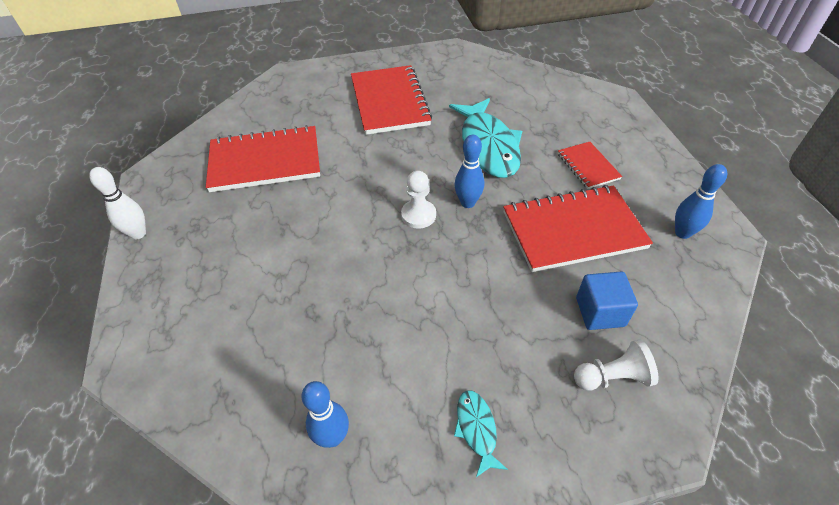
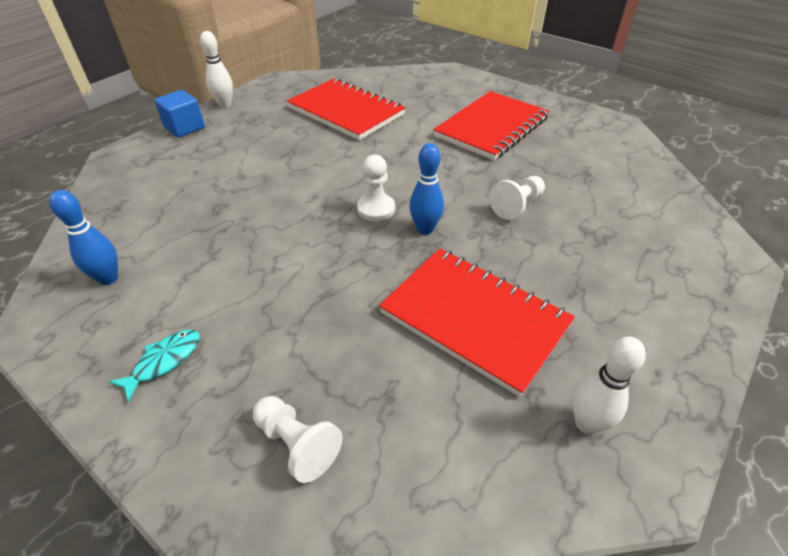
camera: 50 degrees right, 5 degrees down
(488, 146) = (517, 206): turquoise fish -> white pawn
(587, 166) = (586, 287): red notebook -> none
(600, 312) = (379, 393): blue cube -> blue cube (184, 127)
(682, 233) = (587, 423): blue bowling pin -> white bowling pin

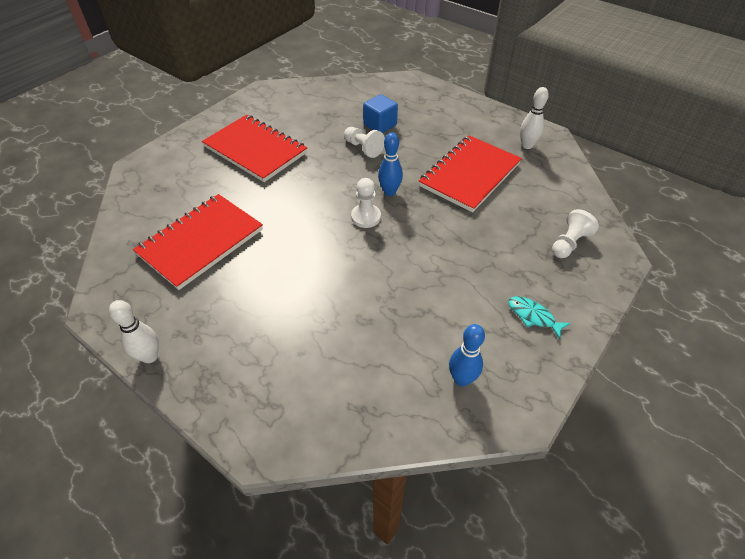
camera: 90 degrees left, 5 degrees up
(184, 127) = (201, 387): blue cube -> blue cube (380, 125)

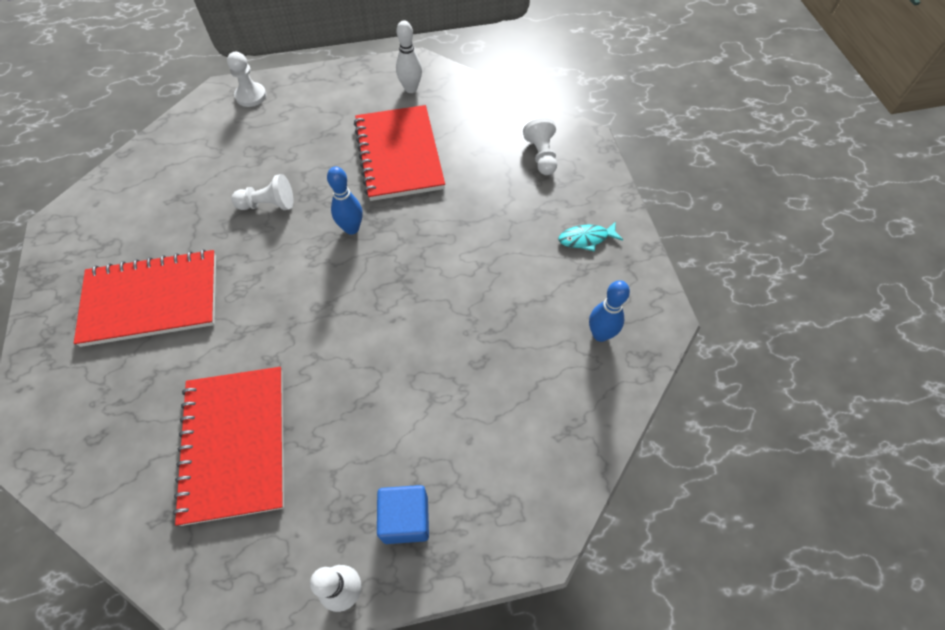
camera: 50 degrees left, 10 degrees up
(366, 217) = (362, 271): white pawn -> white pawn (251, 96)
(380, 125) = (252, 167): blue cube -> blue cube (405, 519)

